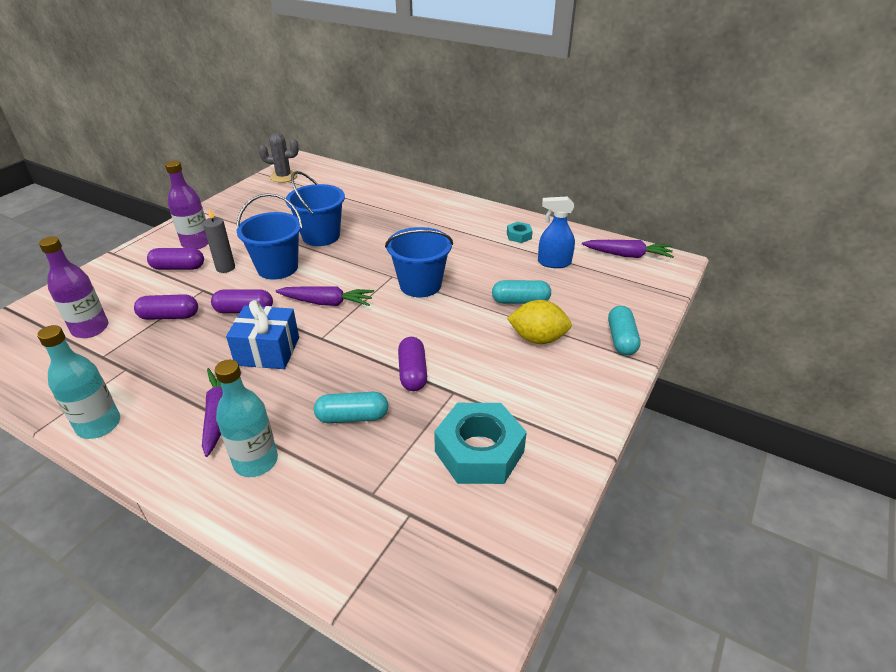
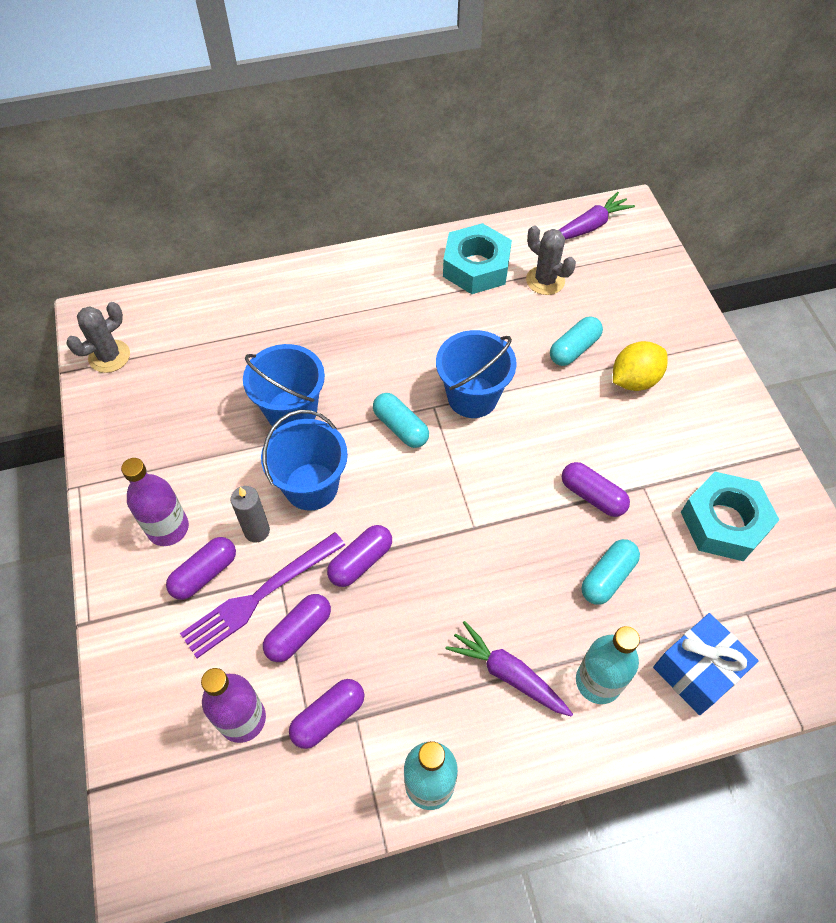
camera: 45 degrees left, 20 degrees up
(118, 358) = (328, 717): none -> purple capsule
(182, 291) = (259, 596): none -> purple fork
(267, 351) = (451, 582): blue gift -> blue gift (697, 671)
(327, 303) = (422, 486): purple carrot -> none
(519, 236) = (476, 267): turquoise nut -> turquoise nut, size x2.20
(554, 263) = (545, 280): blue spray bottle -> grey cactus
(621, 339) = (688, 331): turquoise capsule -> turquoise capsule (400, 427)

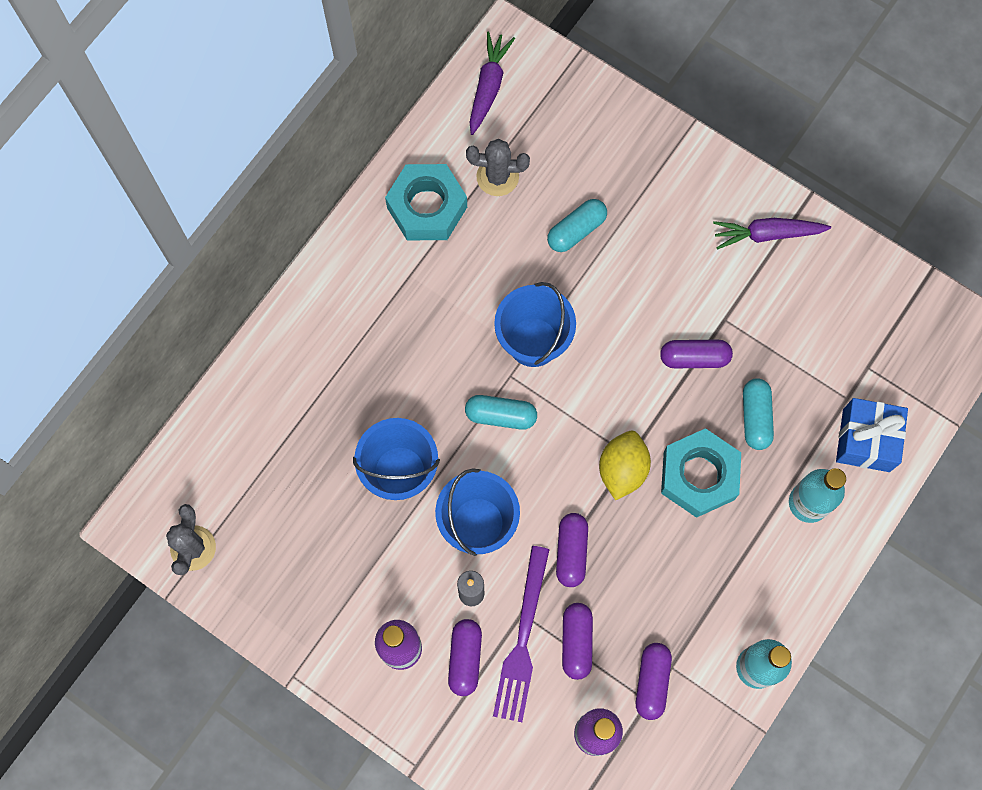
camera: 40 degrees left, 15 degrees up
(508, 674) = (745, 548): purple carrot -> purple carrot (767, 234)
(574, 349) = (576, 230): turquoise capsule -> turquoise capsule turned 45 degrees clockwise
(634, 380) = (646, 224): yellow lemon -> yellow lemon (622, 469)
(724, 522) = (803, 304): turquoise nut -> turquoise nut (699, 476)

